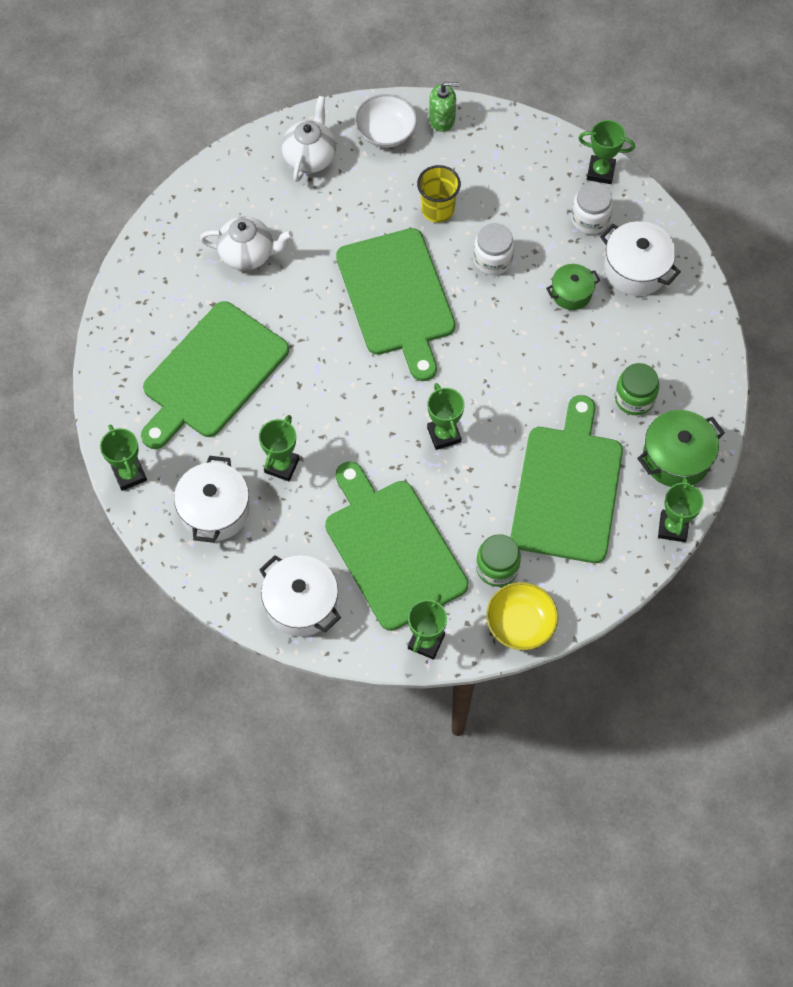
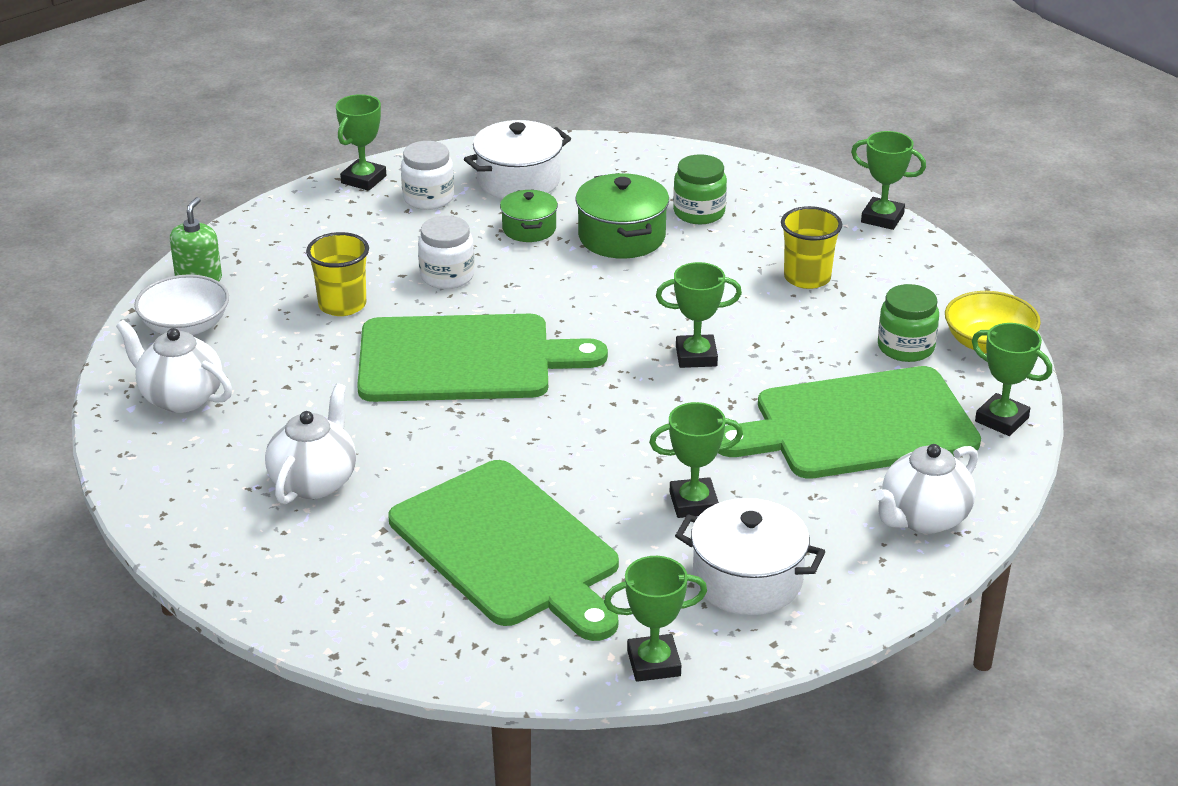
camera: 75 degrees left, 30 degrees down
(282, 465) = (693, 503): green trophy -> green trophy turned 45 degrees counterclockwise
(301, 604) = (923, 518): white pot -> white teapot
(568, 488) = (807, 278): green cutting board -> yellow cup
(676, 458) = (790, 200): green pot -> green pot (621, 237)

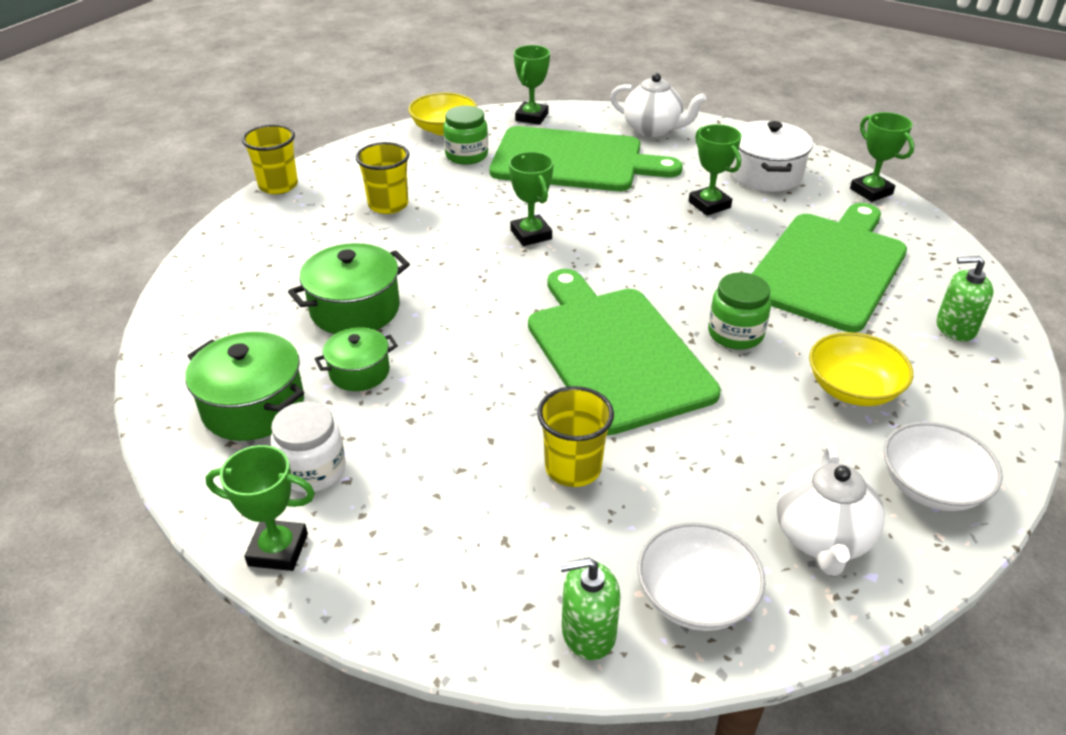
camera: 110 degrees left, 5 degrees up
(176, 475) = (931, 487): none -> white bowl
(314, 481) = (853, 389): white teapot -> yellow bowl
(345, 595) = (955, 327): none -> green soap dispenser
(447, 276) = (477, 405): white jar -> none
(518, 180) = (253, 407): white pot -> green pot
(699, 212) = (294, 274): green jar -> green jar (735, 334)
(856, 425) = (574, 161): green cutting board -> green cutting board turned 45 degrees counterclockwise
(882, 218) = (278, 186): green trophy -> yellow cup

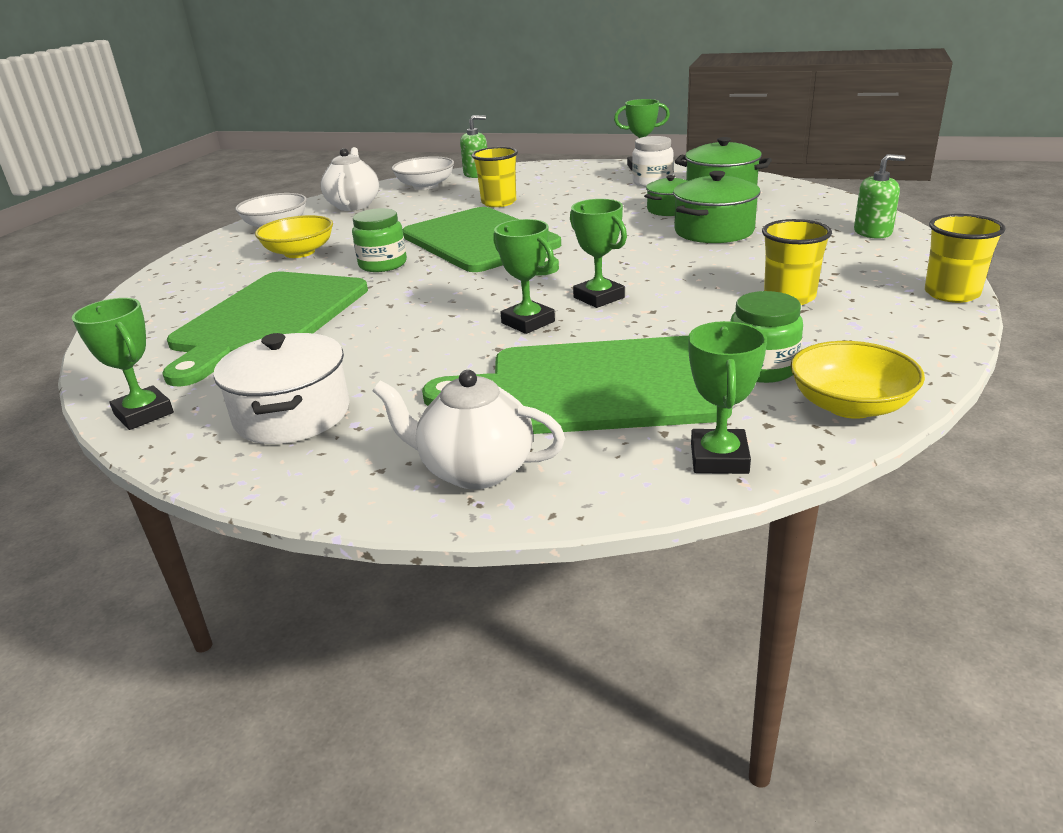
camera: 170 degrees right, 10 degrees down
(709, 205) = (388, 359): green trophy -> green trophy (528, 322)
(955, 327) = (179, 295): green soap dispenser -> green soap dispenser (872, 232)

